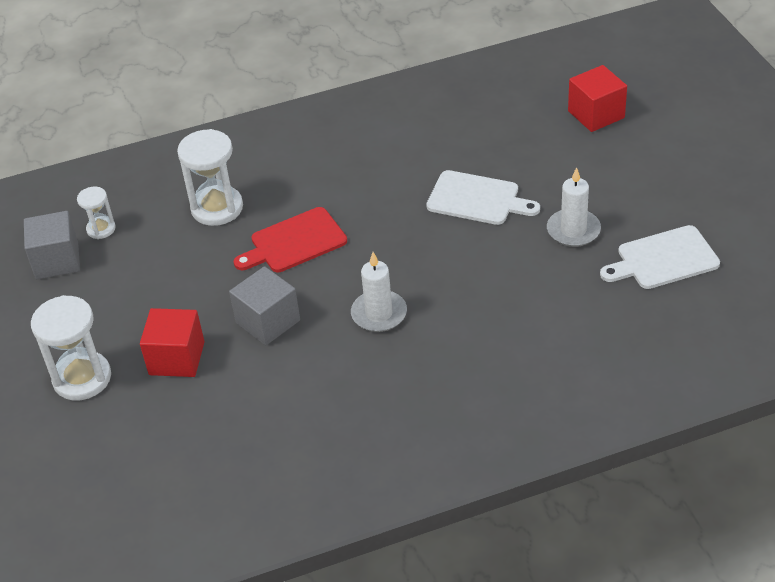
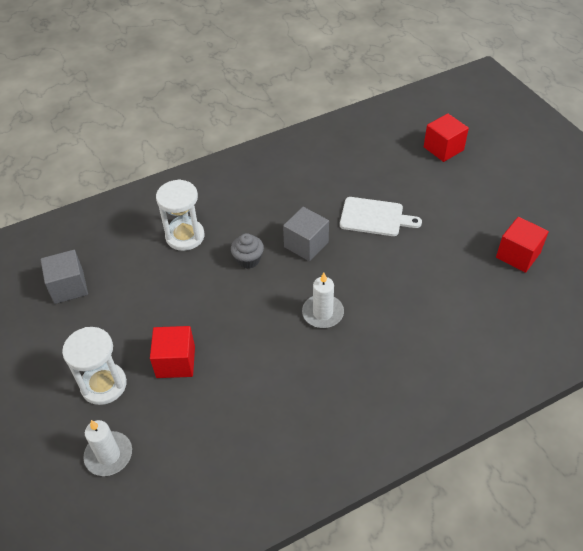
camera: 10 degrees left, 5 degrees up
(101, 229) = (99, 259): white hourglass -> none
(268, 321) = (240, 326): grey cube -> grey cube (306, 244)
(294, 242) = (248, 260): red cutting board -> grey cupcake
(573, 230) = (449, 237): white candle -> white candle (109, 455)
(663, 259) = (518, 255): white cutting board -> red cube

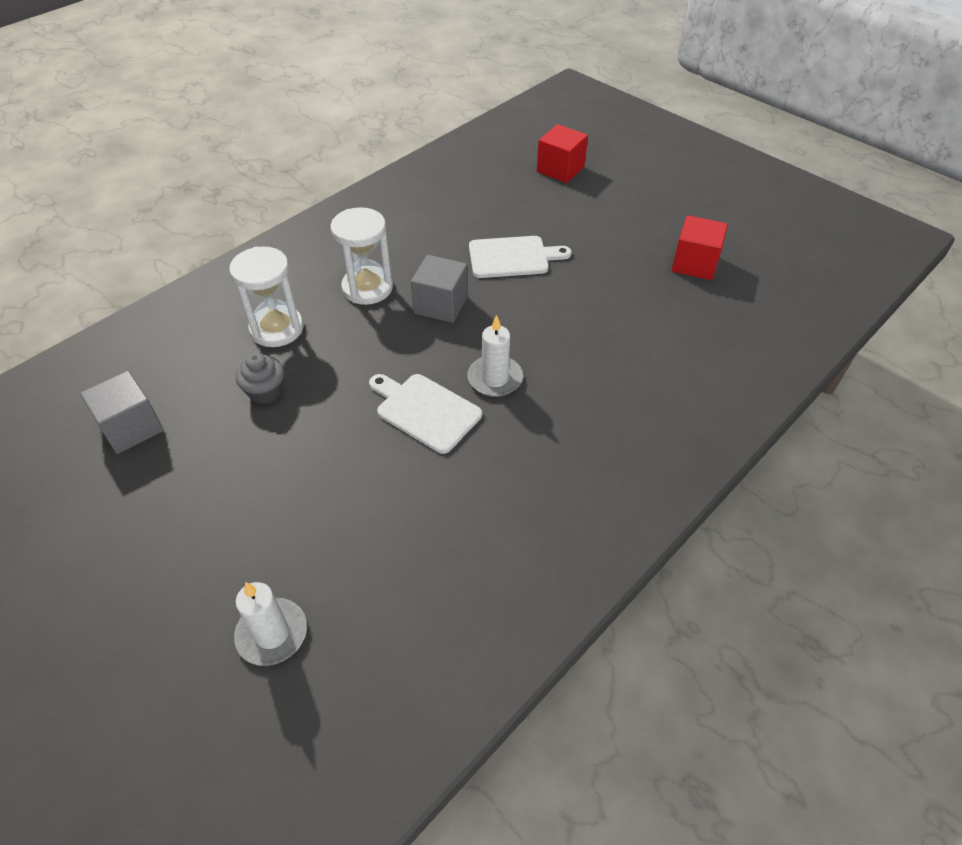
camera: 20 degrees left, 0 degrees up
(104, 385) = (230, 542): white hourglass -> white hourglass (367, 288)
(175, 362) = (323, 485): red cube -> none
(248, 260) = (373, 338): grey cupcake -> grey cupcake (265, 392)
(263, 325) = (425, 411): none -> white cutting board

